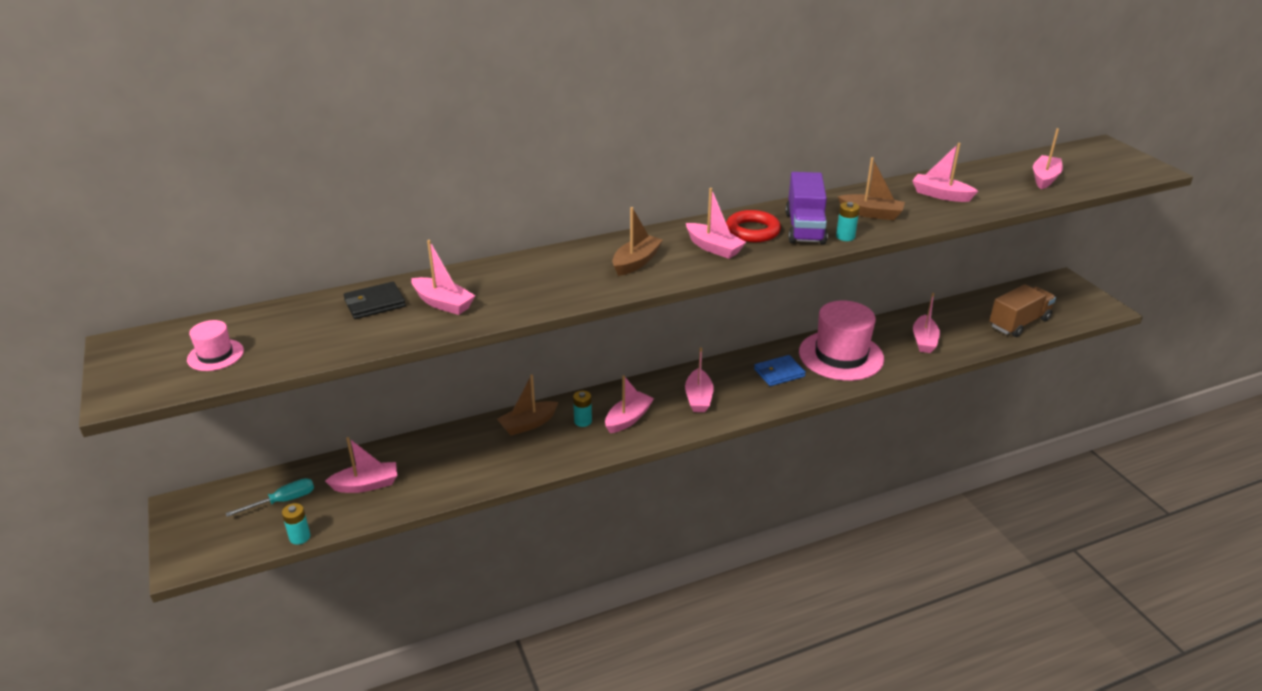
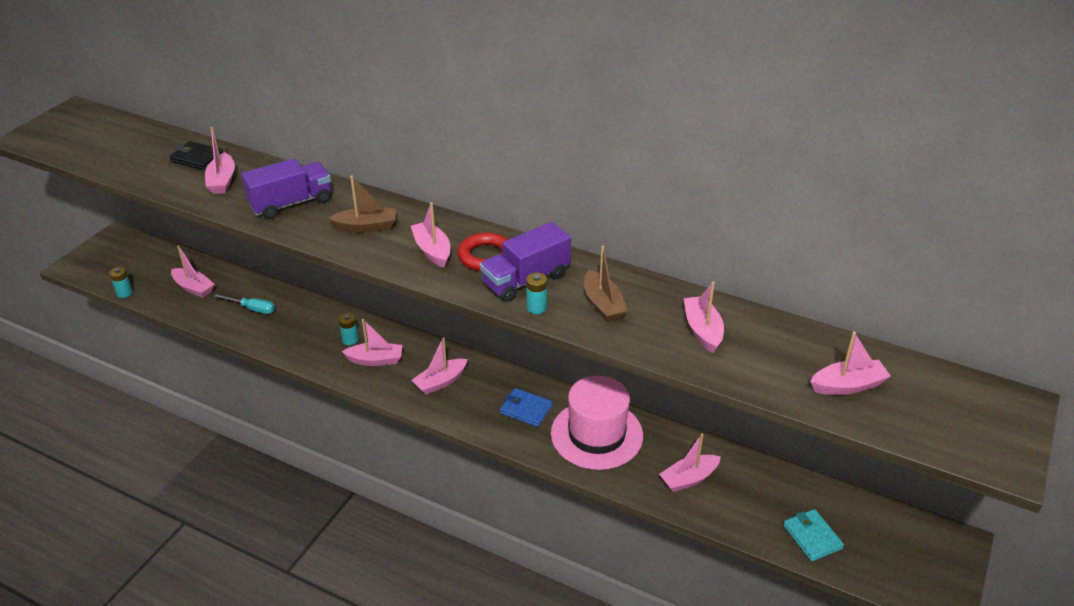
camera: 50 degrees right, 5 degrees up
(215, 355) = (88, 141): pink hat -> none
(283, 501) = (151, 267): turquoise screwdriver -> turquoise screwdriver (252, 309)
(528, 424) = (321, 317): brown boat -> none
(542, 282) = (291, 203): none -> purple truck
(713, 248) = (432, 250): pink boat -> pink boat turned 150 degrees clockwise
(1019, 323) = (812, 537): brown truck -> turquoise wallet

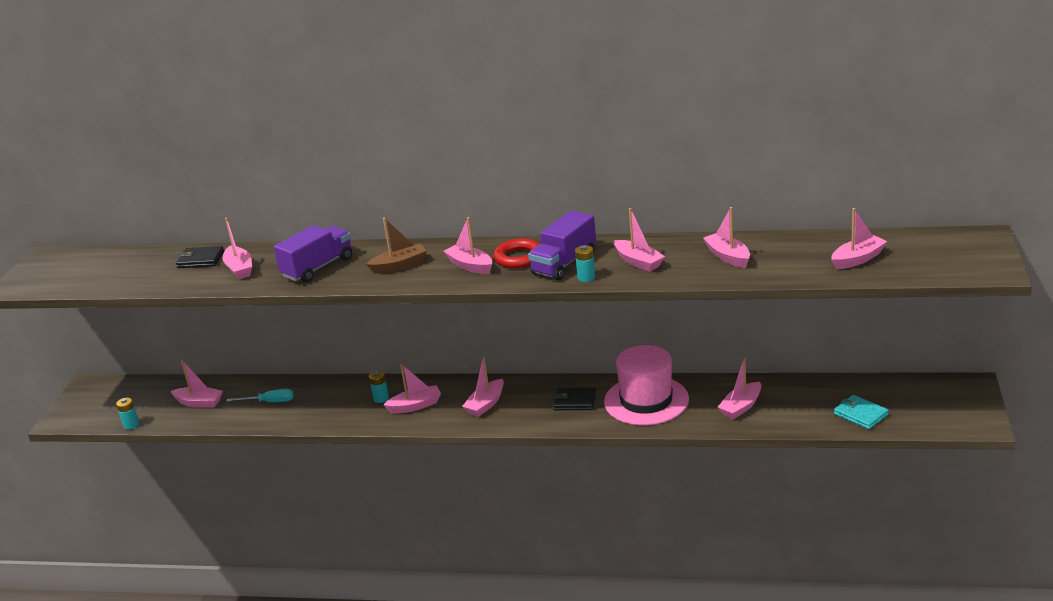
camera: 15 degrees left, 10 degrees down
(526, 409) = (574, 401): blue wallet -> black wallet
(603, 304) = (638, 262): brown boat -> pink boat

